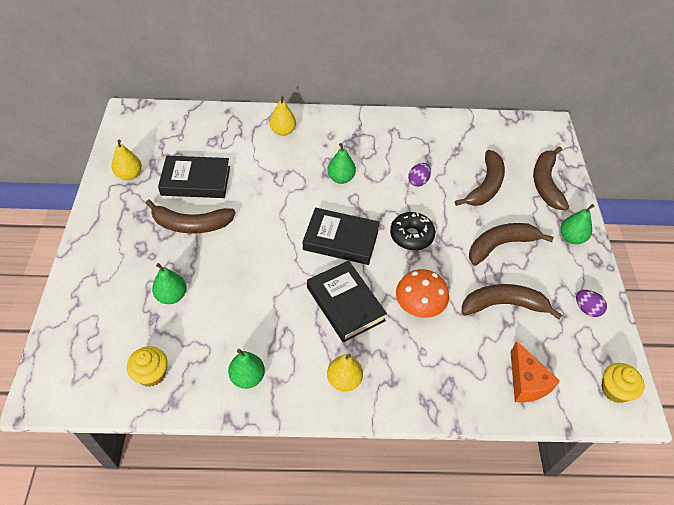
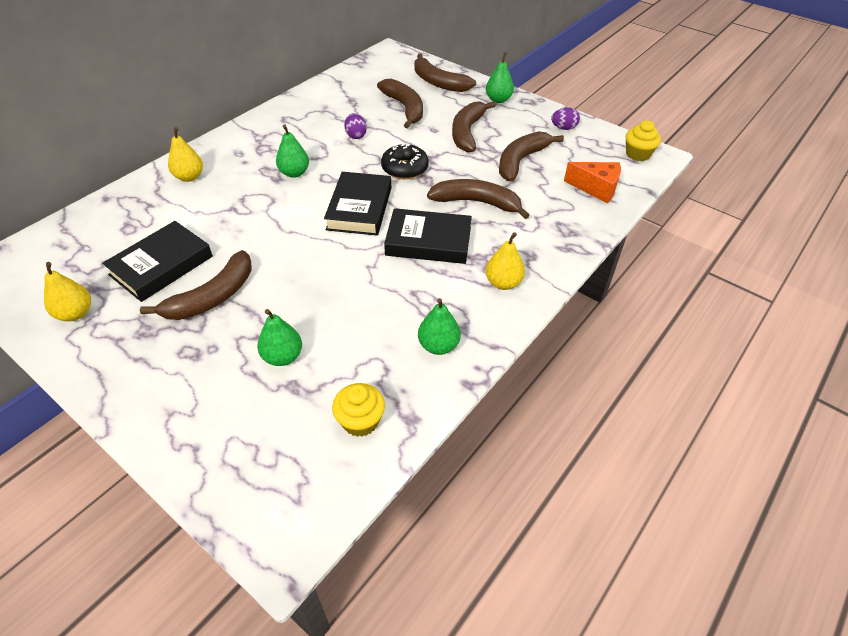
camera: 50 degrees left, 5 degrees down
(341, 239) = (359, 208): black book -> black book turned 45 degrees counterclockwise
(419, 306) = (476, 202): orange mushroom -> brown banana

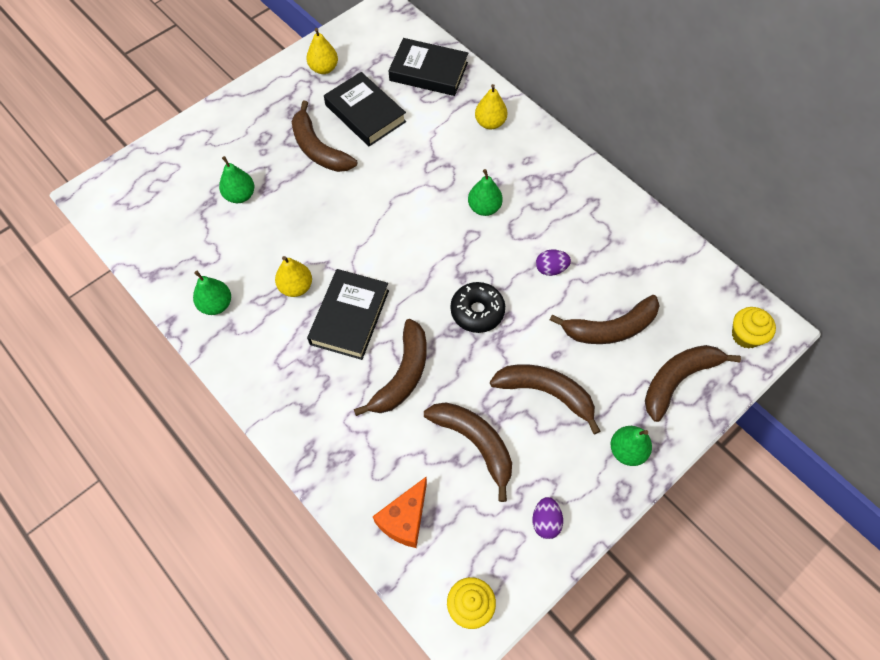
camera: 100 degrees right, 15 degrees up
(359, 208) = (414, 262): black book -> black book (428, 71)
(360, 421) = (163, 242): yellow cupcake -> yellow cupcake (746, 335)
(503, 283) = (274, 373): yellow pear -> yellow pear (296, 287)

